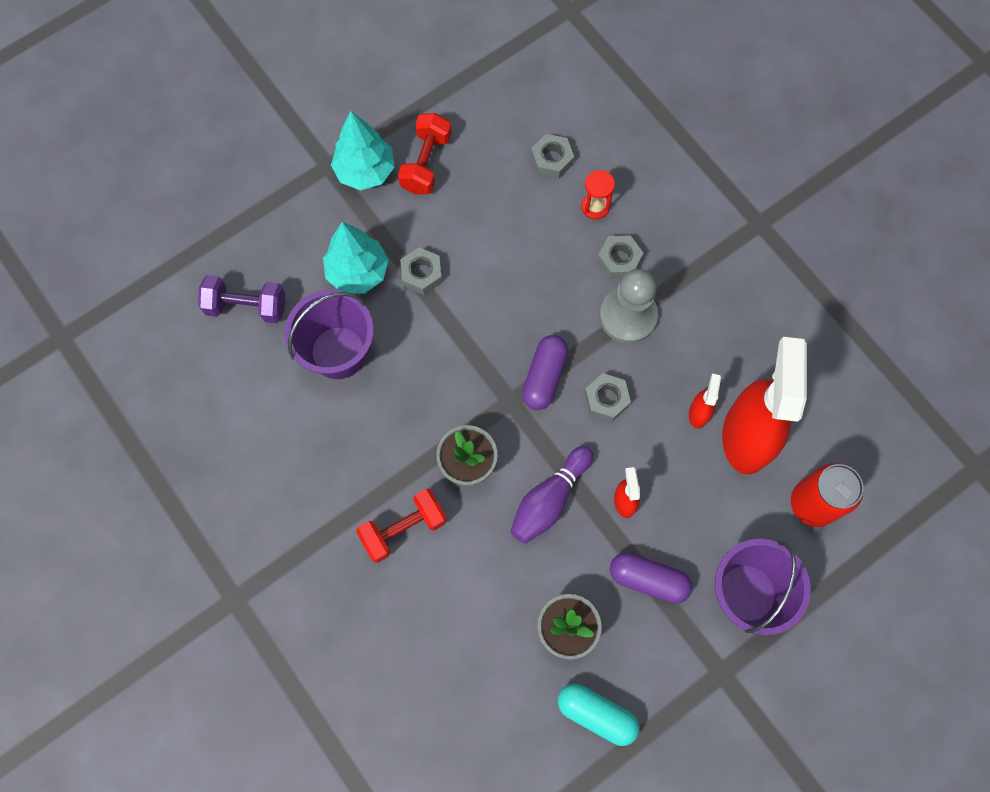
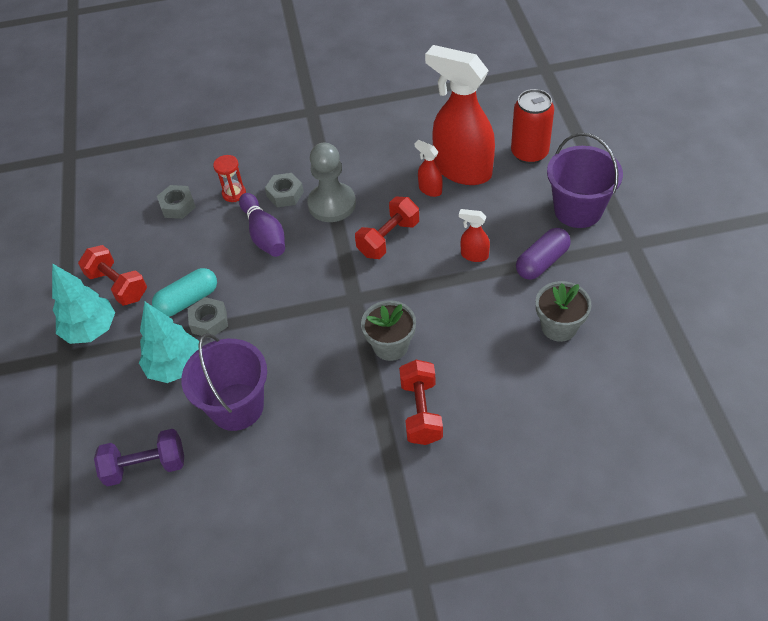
camera: 60 degrees left, 20 degrees down
(246, 307) = (145, 466): purple dumbbell -> purple dumbbell turned 45 degrees clockwise
(544, 377) = (347, 270): purple capsule -> none
(549, 500) = (448, 301): purple bowling pin -> purple bowling pin (264, 234)
(596, 714) = (635, 330): turquoise capsule -> turquoise capsule (188, 300)
(606, 399) = (388, 239): grey nut -> red dumbbell

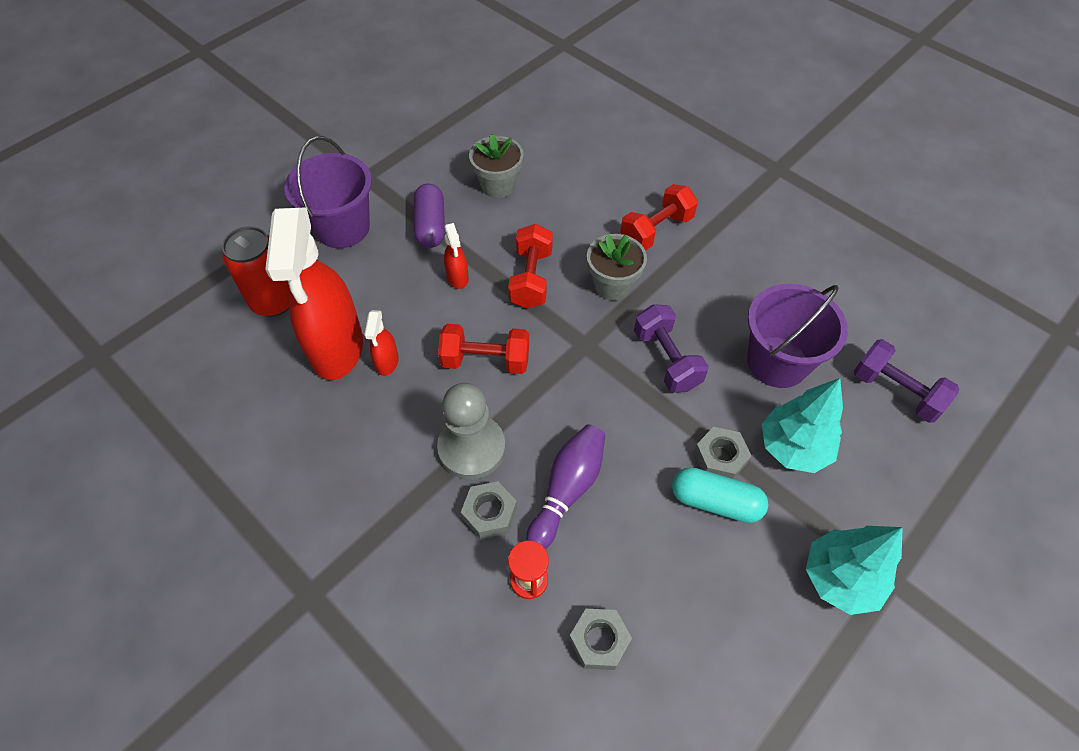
camera: 130 degrees left, 5 degrees up
(117, 286) = (766, 605): red dumbbell -> red dumbbell (531, 278)
(300, 339) = (666, 359): none -> purple dumbbell
(542, 262) = (430, 225): purple capsule -> purple capsule turned 75 degrees clockwise

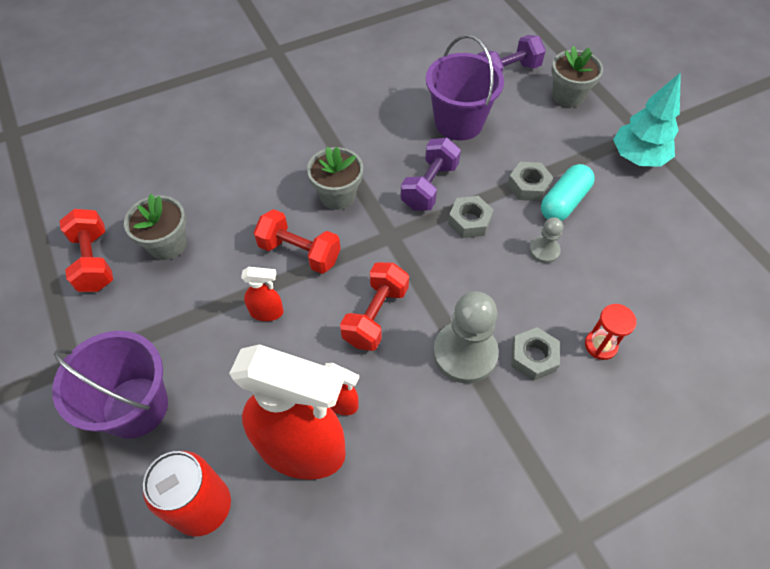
camera: 70 degrees left, 0 degrees up
(430, 225) = (185, 318): purple capsule -> none
(567, 490) = (527, 293): purple bowling pin -> none
(599, 641) = (659, 312): grey nut -> grey nut (469, 221)
(632, 495) = (544, 250): none -> grey pawn
(656, 230) = (294, 146): red dumbbell -> red dumbbell (94, 261)
(666, 359) = (429, 186): purple dumbbell -> purple dumbbell turned 60 degrees counterclockwise
(793, 448) = (533, 142): turquoise tree -> none
(901, 471) = (568, 96): none -> grey flower pot

